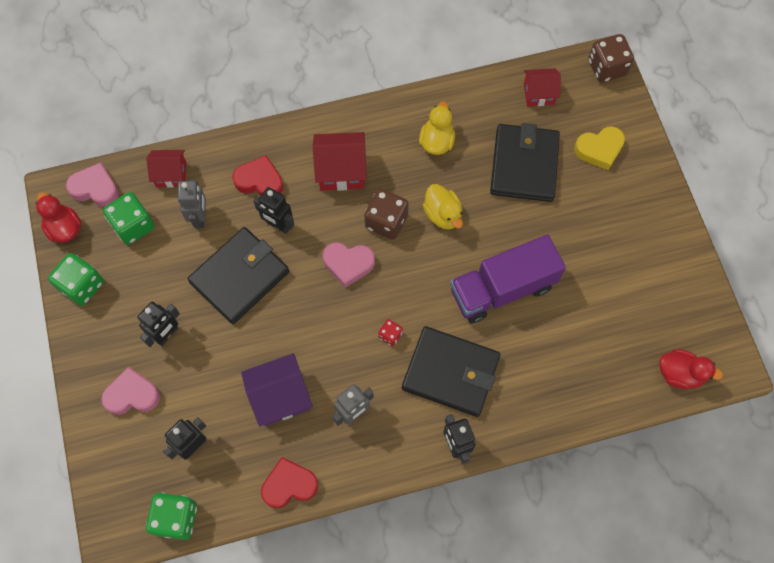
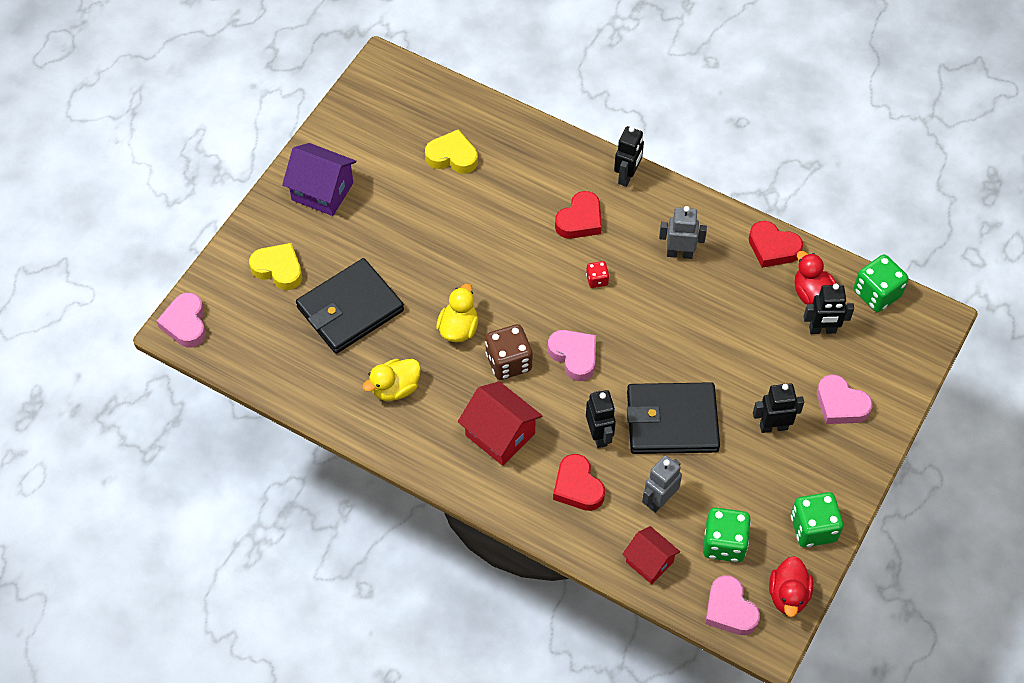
camera: 135 degrees left, 10 degrees down
(280, 396) = (724, 308): purple house -> purple house (322, 191)
(450, 372) = (580, 220): black wallet -> red heart
(502, 289) = (477, 240): purple truck -> none
(538, 94) = (266, 352): red house -> none
(594, 338) = (452, 156): none -> yellow heart
(606, 68) = (185, 323): brown dice -> pink heart
(679, 374) = (422, 90): red duck -> red duck (812, 294)

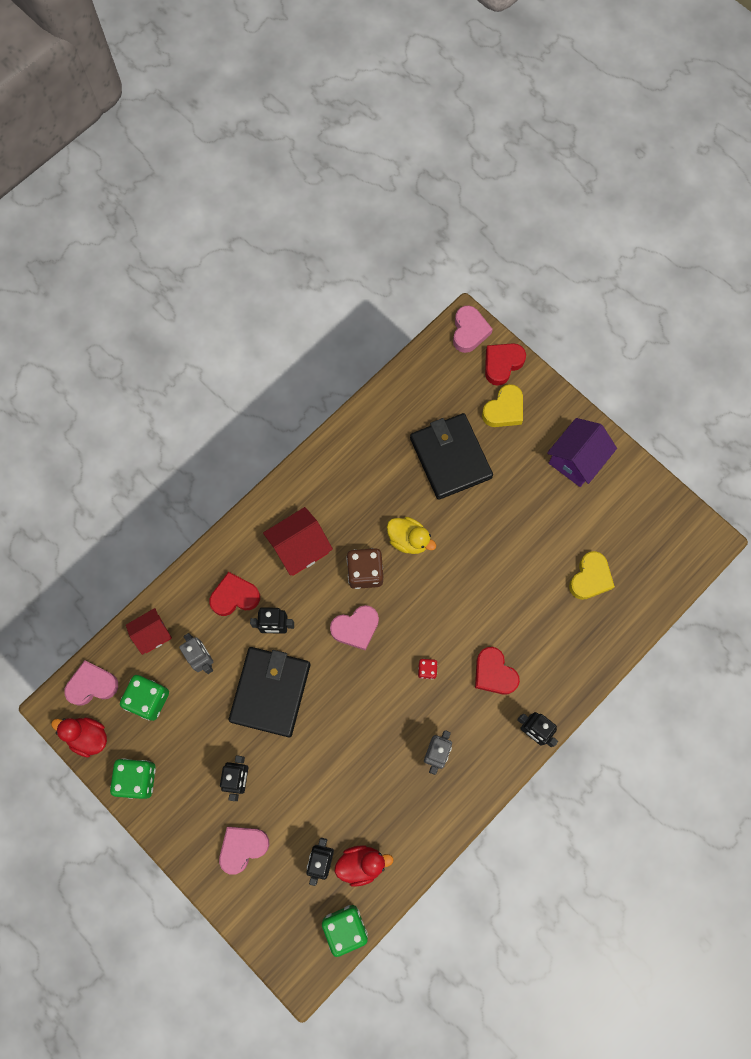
camera: 105 degrees right, 15 degrees up
(185, 323) = (469, 331): pink heart -> pink heart turned 90 degrees clockwise
(395, 388) = (365, 476): yellow duck -> none
(773, 248) = (420, 844): red heart -> red heart (502, 364)

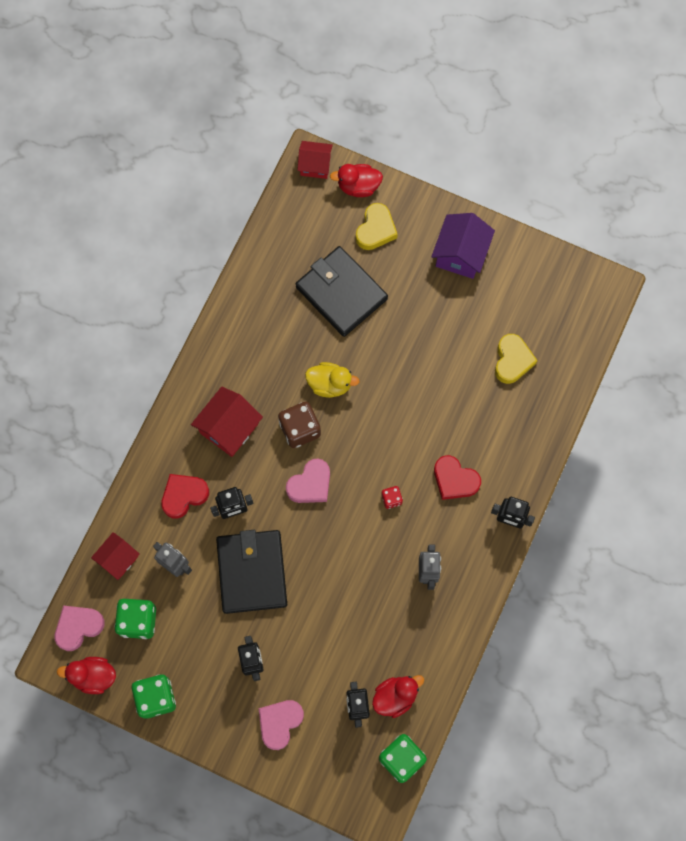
camera: 20 degrees left, 0 degrees up
(469, 331) = (315, 165): pink heart -> red house
(502, 364) = (358, 186): red heart -> red duck

